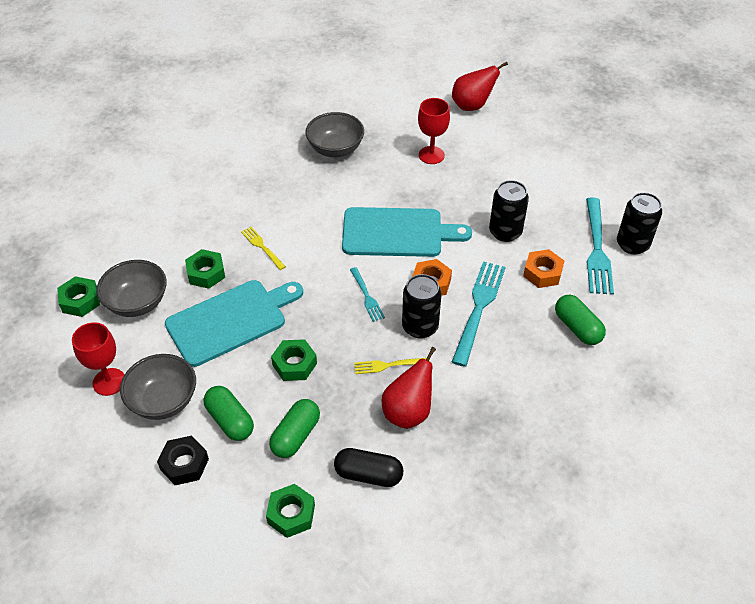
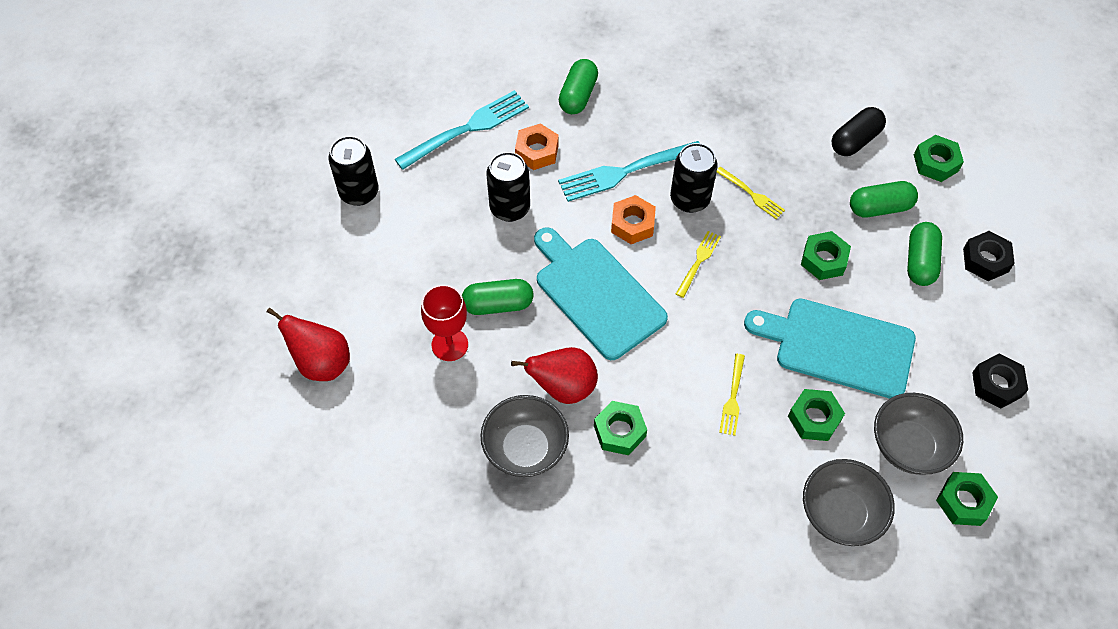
camera: 130 degrees left, 10 degrees up
(109, 382) = (996, 384): red goblet -> black nut
(163, 401) = (961, 325): grey bowl -> grey bowl (840, 513)
(301, 188) = (619, 431): none -> green nut
(367, 296) = (698, 262): turquoise fork -> yellow fork
(368, 474) = (855, 140): black capsule -> black capsule turned 75 degrees clockwise
(408, 412) = (778, 152): red pear -> red pear (563, 387)
(437, 187) = (498, 305): none -> green capsule
(632, 244) = (435, 108): black can -> black can (359, 192)

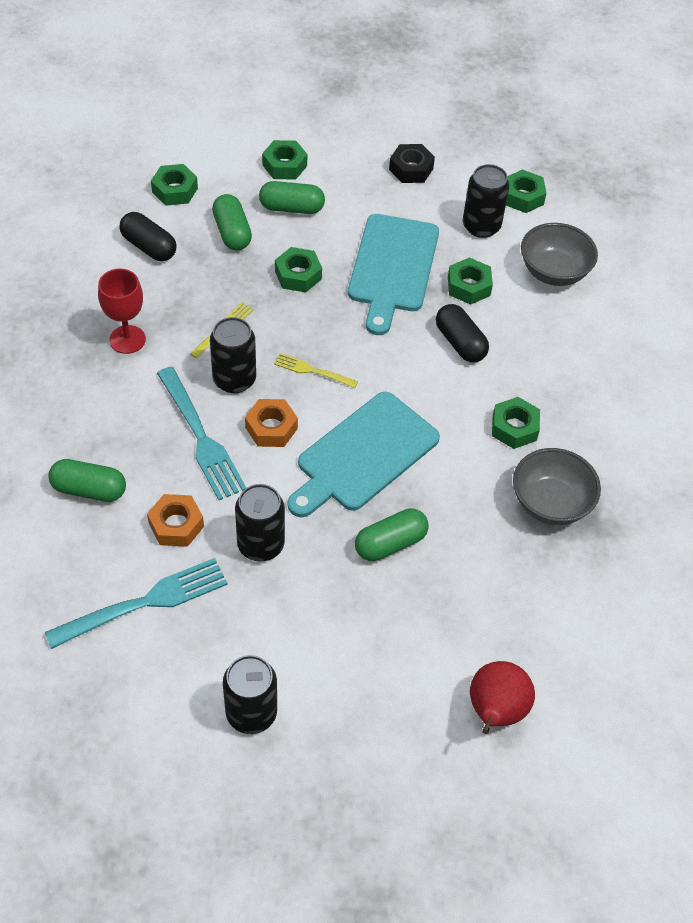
camera: 100 degrees left, 5 degrees down
(450, 344) = (447, 584): red goblet -> red goblet (127, 339)
(467, 129) = (144, 603): turquoise fork -> turquoise fork turned 105 degrees clockwise
(498, 305) = (390, 543): green capsule -> green capsule turned 75 degrees clockwise
(563, 387) = (477, 476): red pear -> none
(733, 397) = (460, 343): yellow fork -> black capsule
(908, 446) = (481, 226): grey bowl -> black can
(985, 260) = (284, 165): black nut -> green nut

